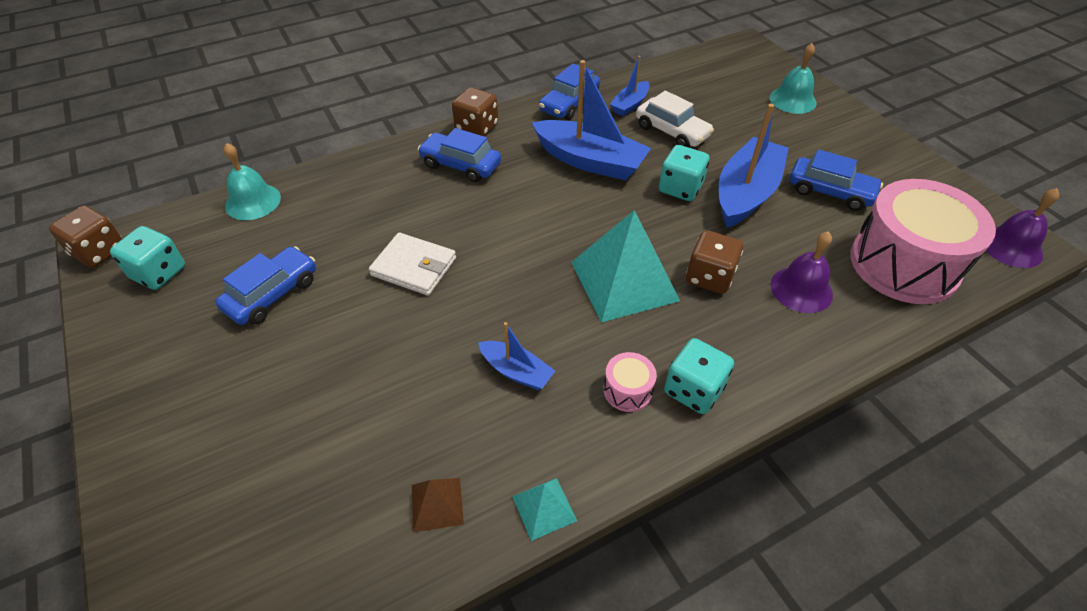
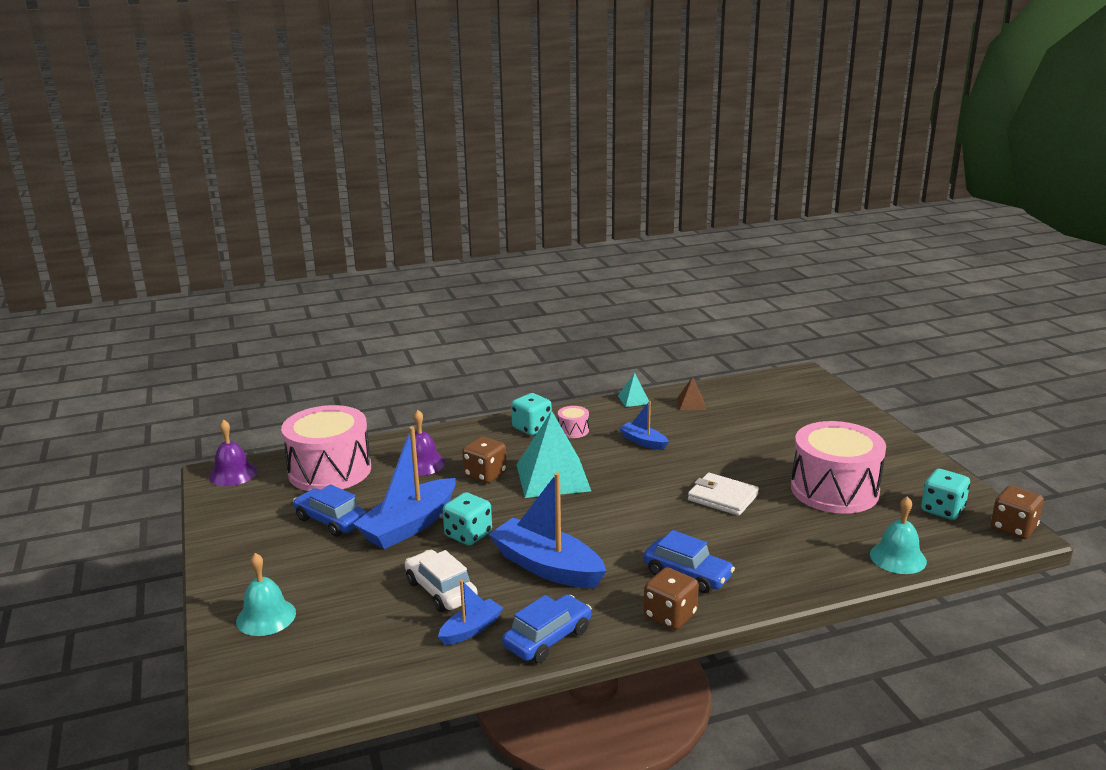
camera: 170 degrees left, 25 degrees down
(272, 294) = (834, 490): blue car -> pink drum

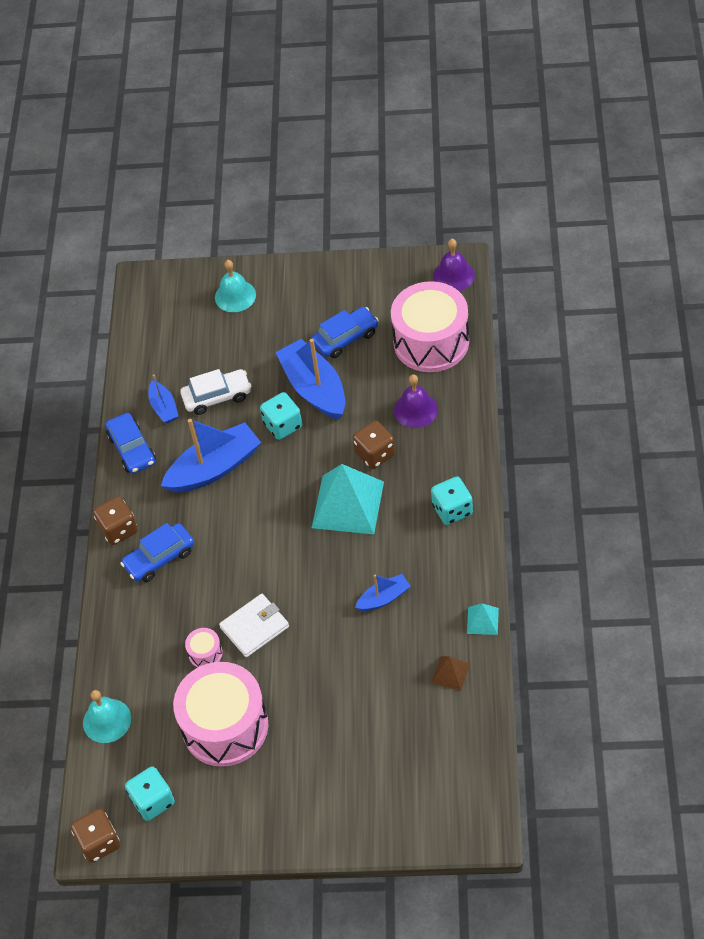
camera: 115 degrees right, 30 degrees up
(573, 430) = (432, 544): pink drum -> pink drum (205, 653)

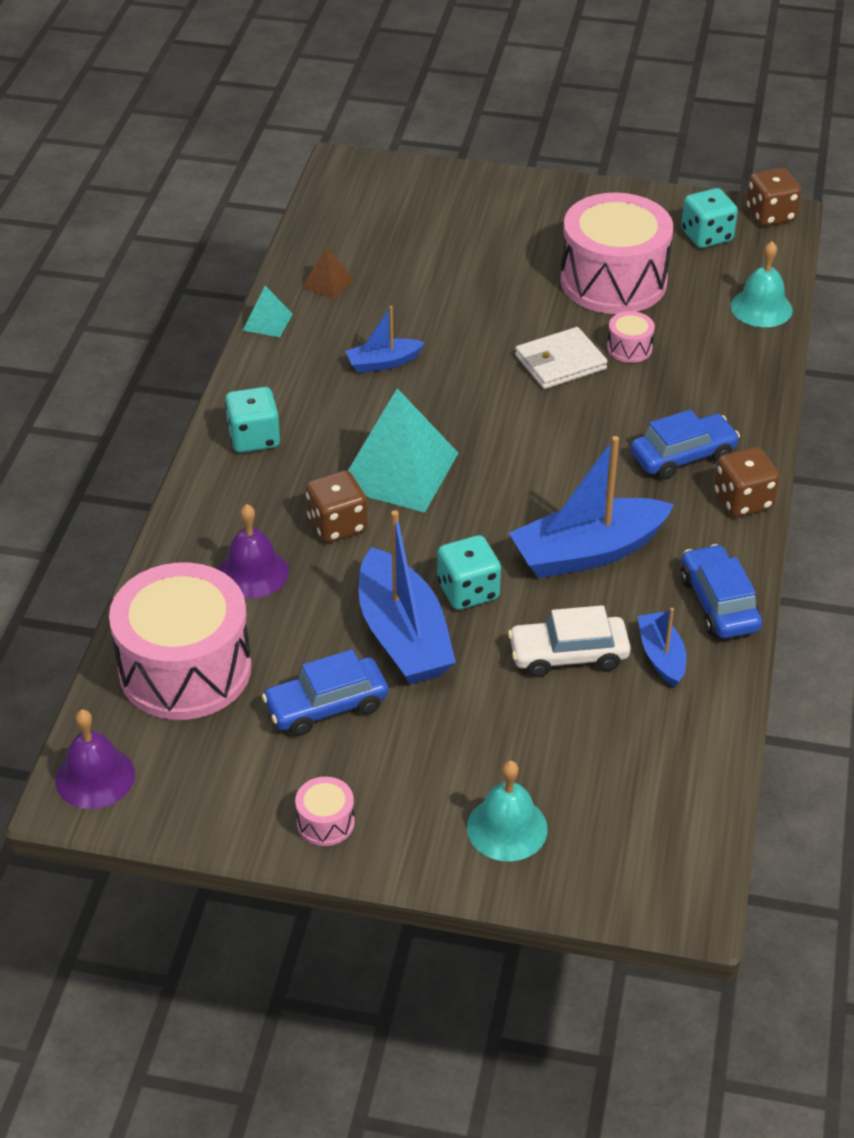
camera: 175 degrees left, 10 degrees down
(327, 279) = (325, 822): none -> pink drum

